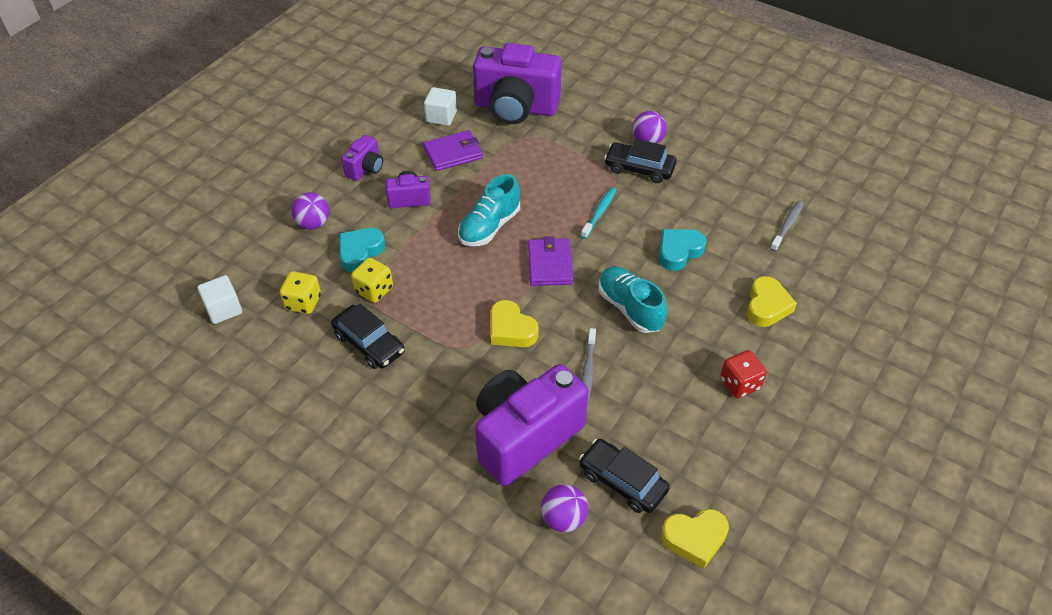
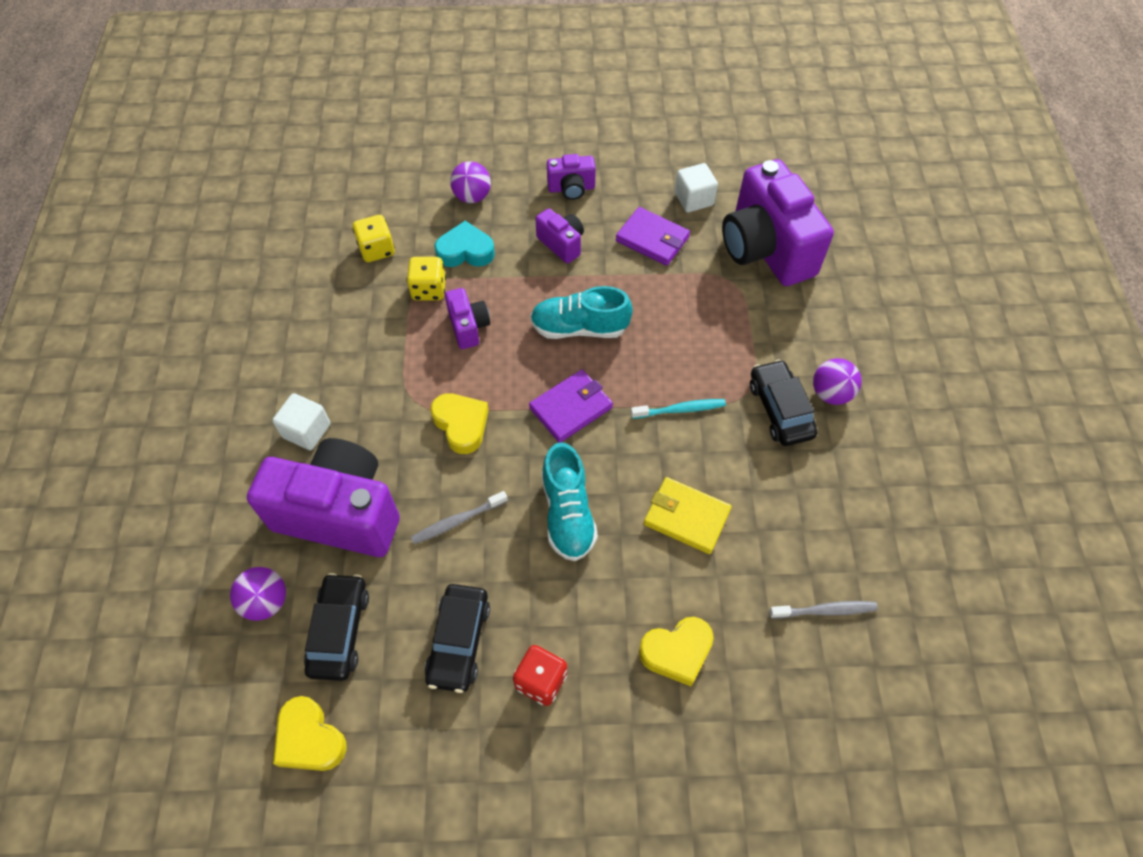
camera: 55 degrees right, 10 degrees up
(223, 309) = (330, 203): white cube -> white cube (306, 431)
(369, 343) = (365, 325): black car -> black car (459, 641)
(430, 284) = (468, 327): none -> purple camera
(511, 329) = (461, 425): yellow heart -> yellow heart turned 135 degrees clockwise
(630, 308) = (568, 514): turquoise shoe -> turquoise shoe turned 150 degrees clockwise
(679, 252) = (686, 517): turquoise heart -> yellow wallet

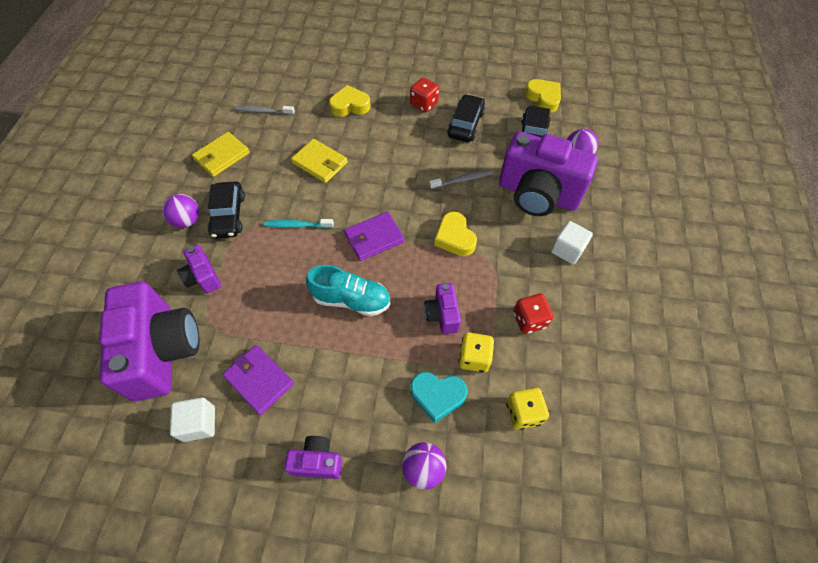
camera: 170 degrees left, 0 degrees up
(365, 336) = (529, 320): none -> red dice
(562, 244) = (345, 389): purple camera -> purple camera (203, 277)
(568, 514) = (392, 174): turquoise shoe -> none
(844, 504) = (221, 156): none -> yellow wallet

